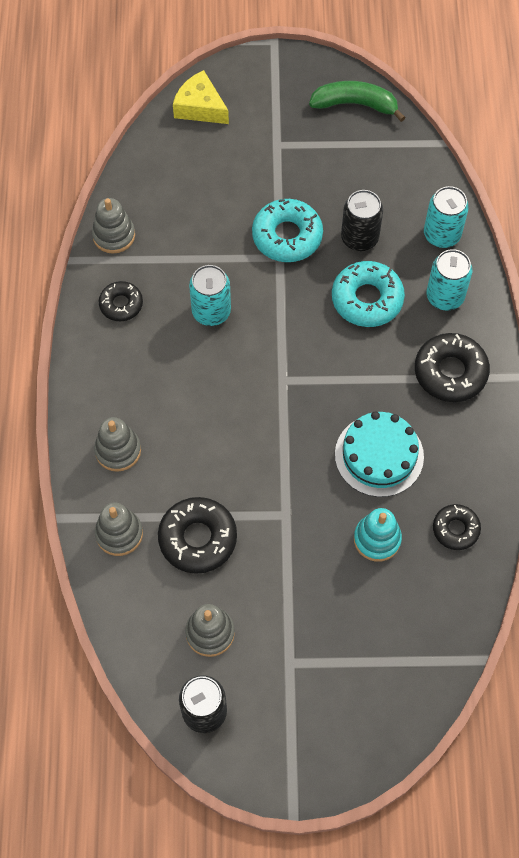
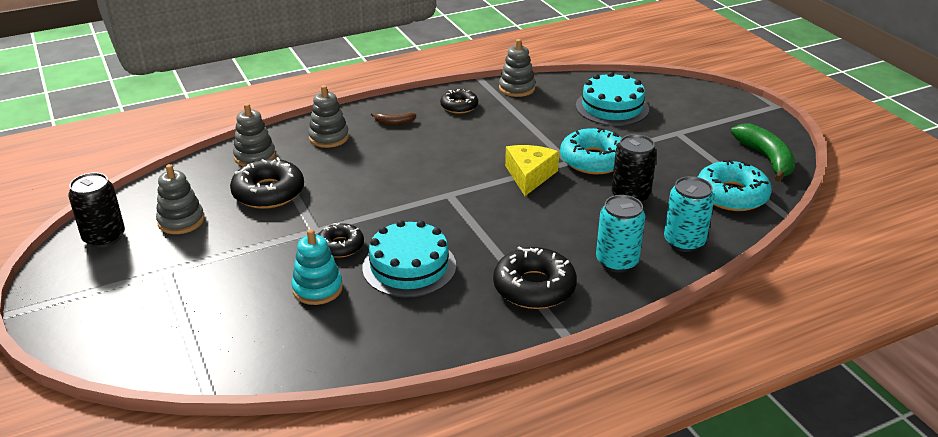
camera: 65 degrees right, 30 degrees down
(121, 378) = (394, 123): none -> brown banana
(200, 107) = (671, 92): yellow cheese -> yellow cheese (529, 176)
(201, 172) = (612, 107): none -> turquoise cake
(211, 311) = (486, 144): turquoise can -> none
(367, 299) = (570, 217): turquoise donut -> turquoise donut (731, 195)
(455, 529) = (356, 338): black donut -> black donut (340, 246)

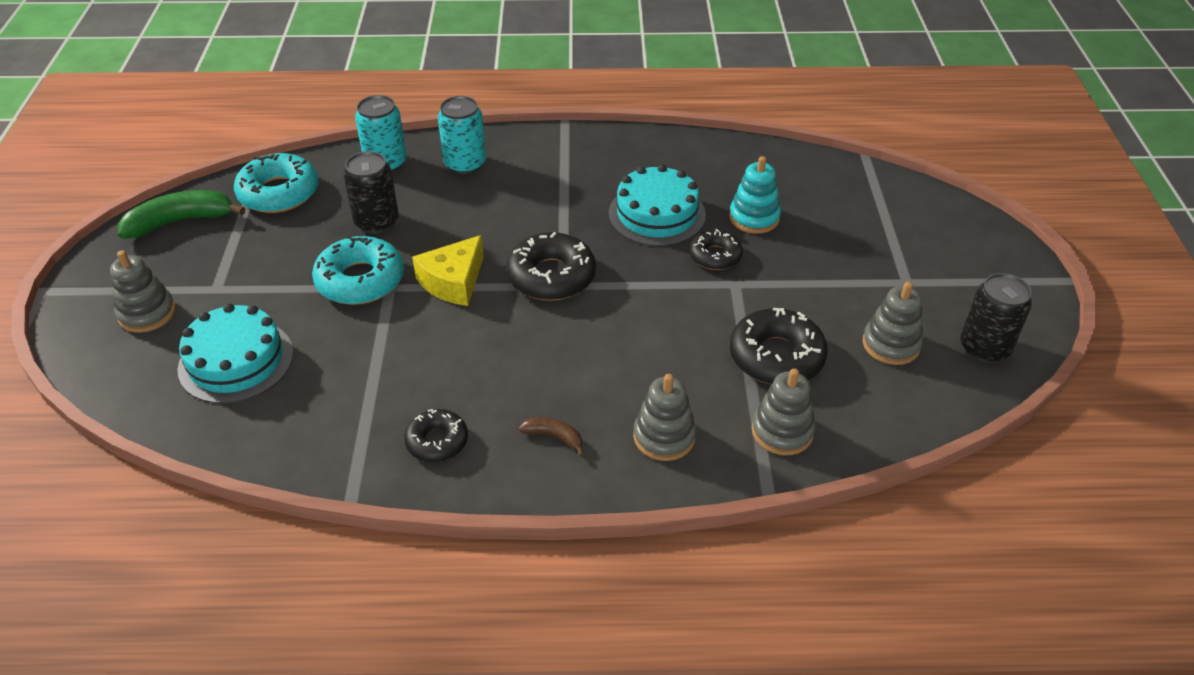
camera: 155 degrees left, 10 degrees up
(517, 88) = (318, 454): grey stacking toy -> grey stacking toy (147, 313)
(534, 287) = (557, 164): black donut -> black donut (551, 276)
(766, 158) = (180, 221): green banana -> green banana turned 60 degrees clockwise

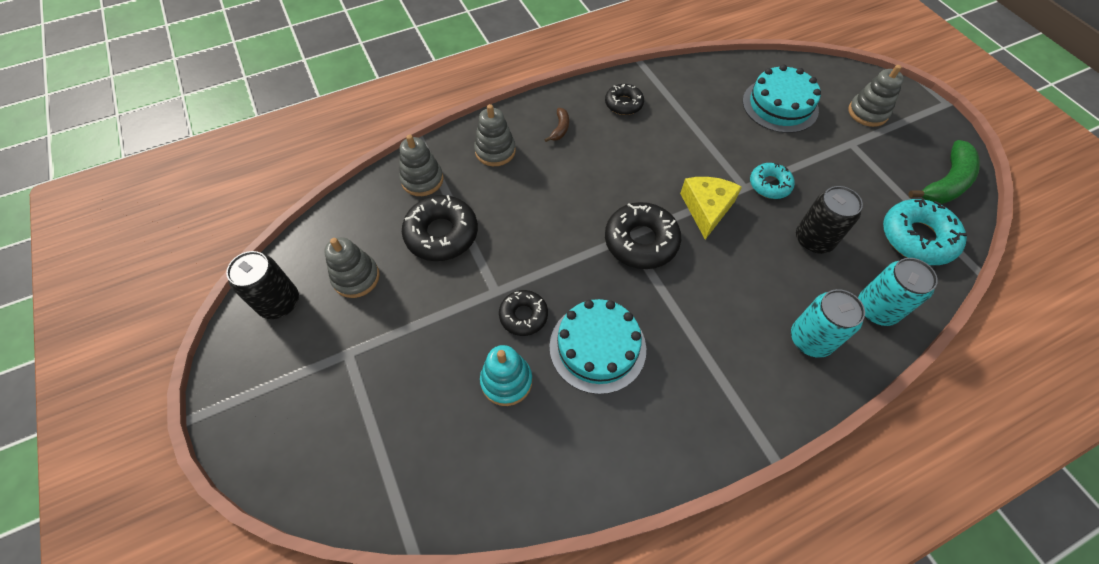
camera: 155 degrees right, 15 degrees up
(360, 280) = (769, 185): turquoise donut -> turquoise donut, size x0.61
(554, 437) = (560, 128): brown banana -> brown banana turned 75 degrees counterclockwise

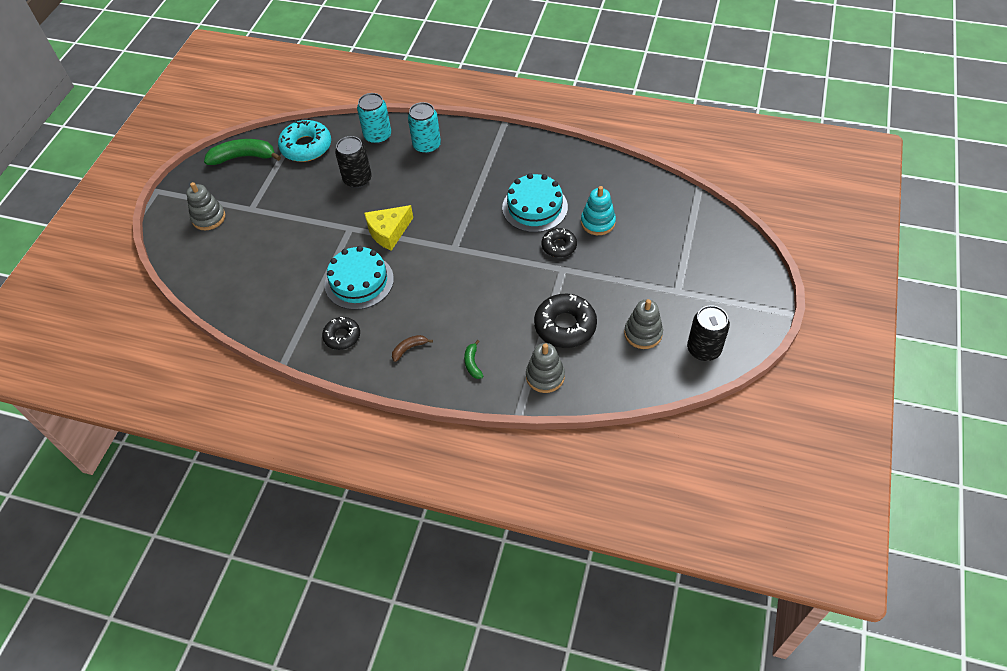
camera: 135 degrees left, 5 degrees down
(495, 151) = (472, 363): grey stacking toy -> green banana
(641, 241) = (449, 240): black donut -> none
(769, 185) = (334, 220): turquoise donut -> none
(780, 105) = (248, 260): turquoise cake -> turquoise cake (359, 281)

